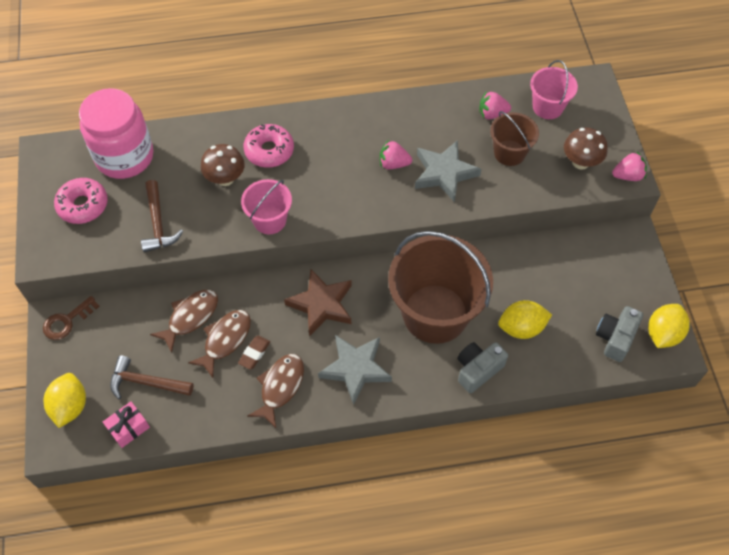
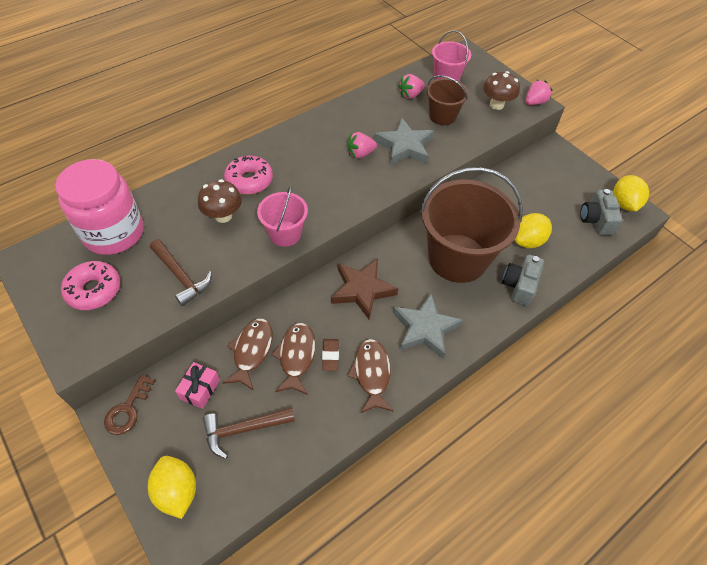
camera: 30 degrees left, 5 degrees down
(128, 428) = (251, 482): pink gift -> pink gift (200, 389)

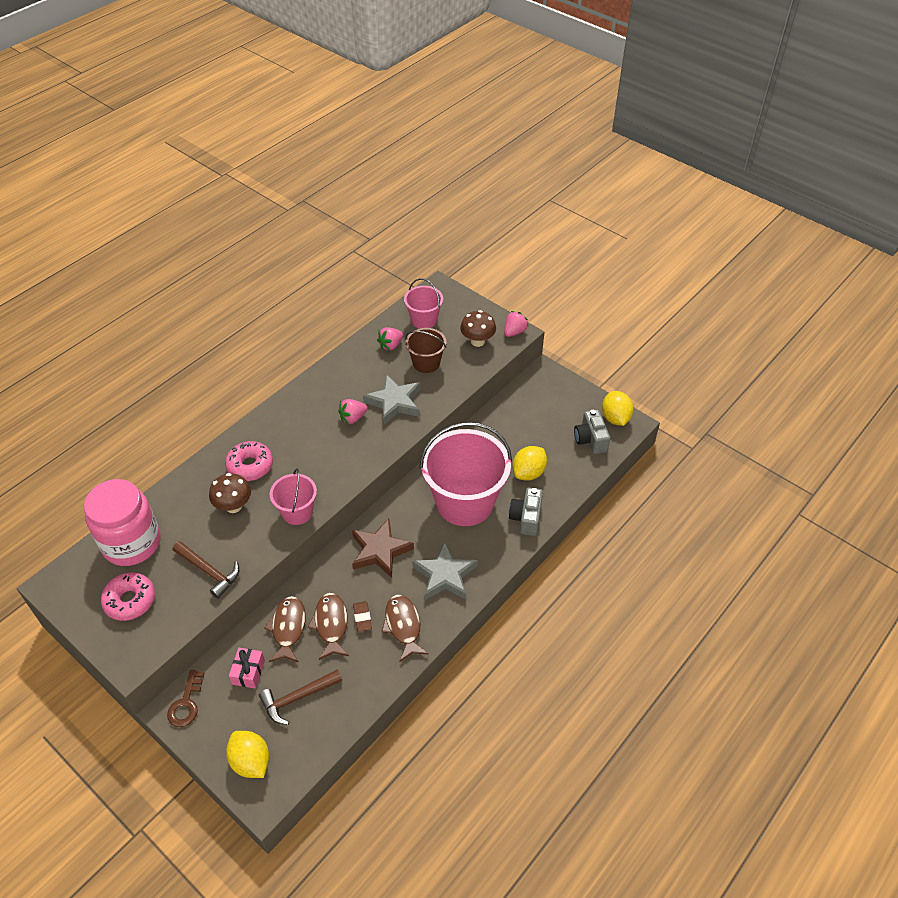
camera: 10 degrees left, 5 degrees down
(457, 258) = (465, 502): brown bucket -> pink bucket

